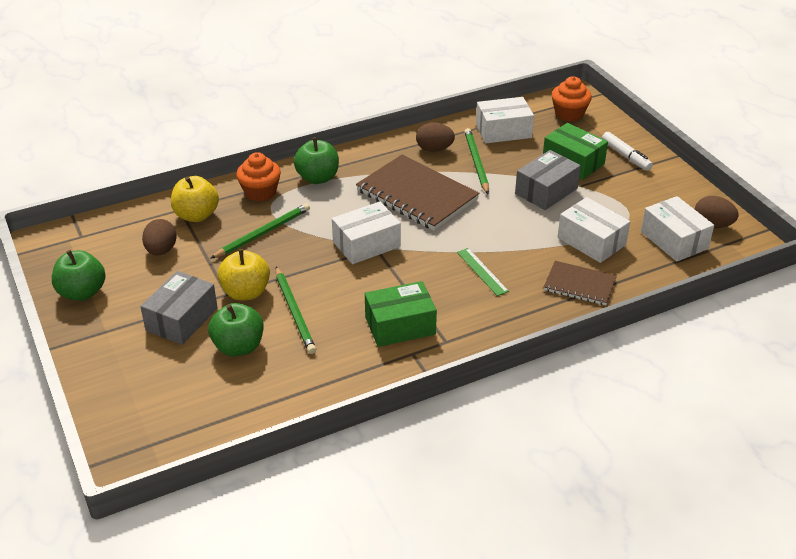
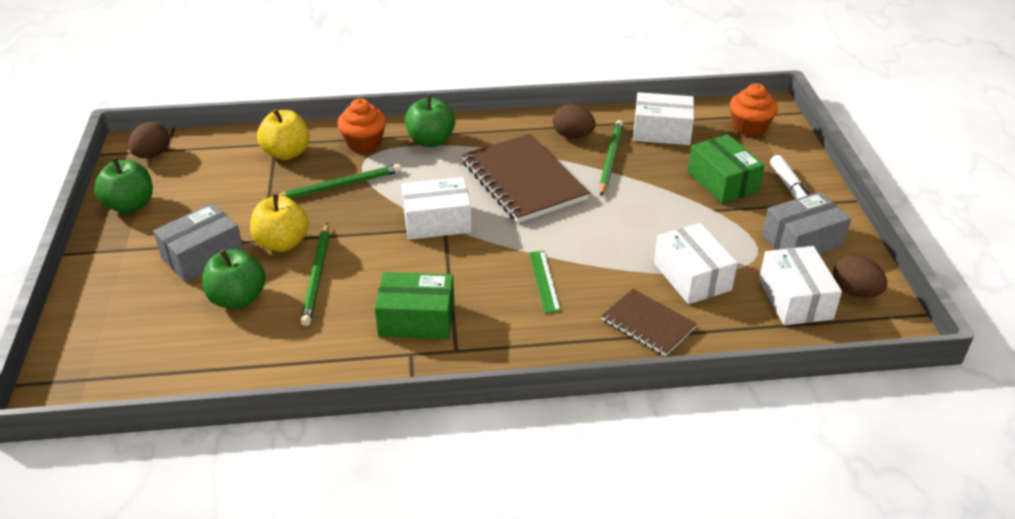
camera: 20 degrees right, 0 degrees up
(161, 250) = (230, 181): brown egg -> brown egg (152, 155)
(546, 191) = (671, 207): grey box -> grey box (802, 241)

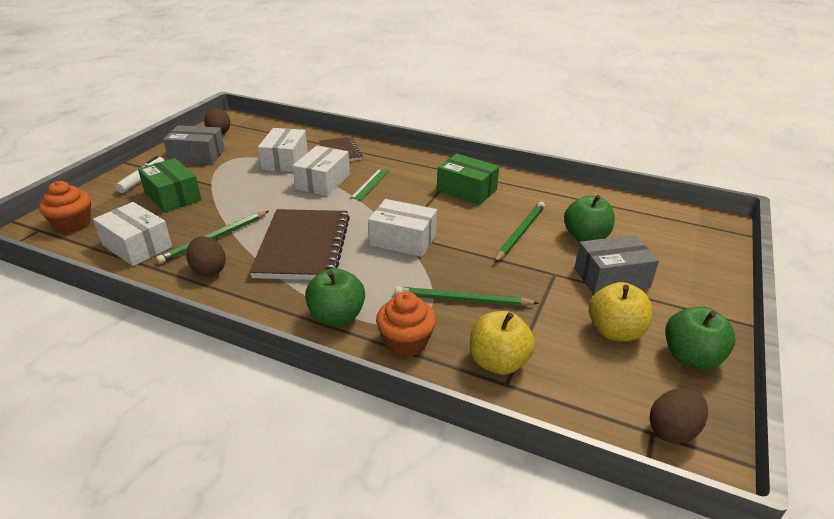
camera: 150 degrees left, 5 degrees down
(282, 243) = (538, 265): yellow apple -> yellow apple (615, 331)
(722, 182) = (173, 196): green box -> green box turned 45 degrees counterclockwise
(795, 299) = (252, 139): white box -> white box (323, 182)

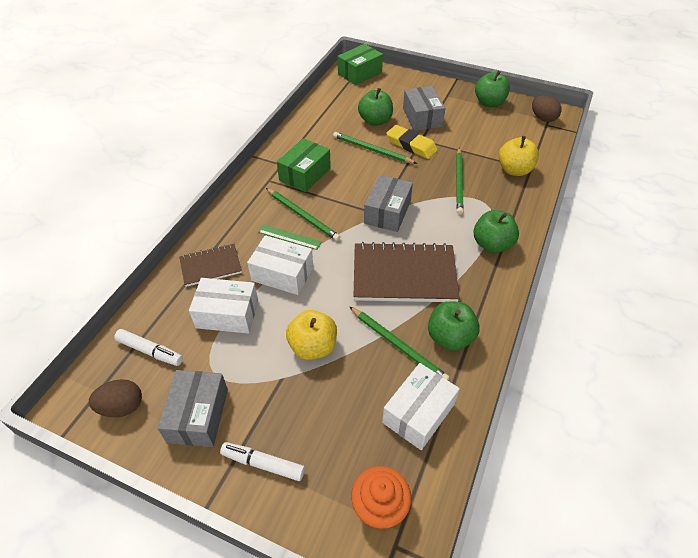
camera: 90 degrees left, 15 degrees up
(173, 196) = (311, 411): green box -> green box (360, 73)
(209, 270) = (450, 337): brown egg -> green apple
(261, 137) = (150, 351): none -> white marker
(400, 190) = (303, 216): none -> green pencil
(403, 240) = (387, 212): white box -> grey box
(406, 342) = (508, 209): orange cupcake -> none
(538, 264) = (411, 145): none -> yellow eraser
(615, 331) = (475, 124): yellow apple -> yellow apple (313, 347)

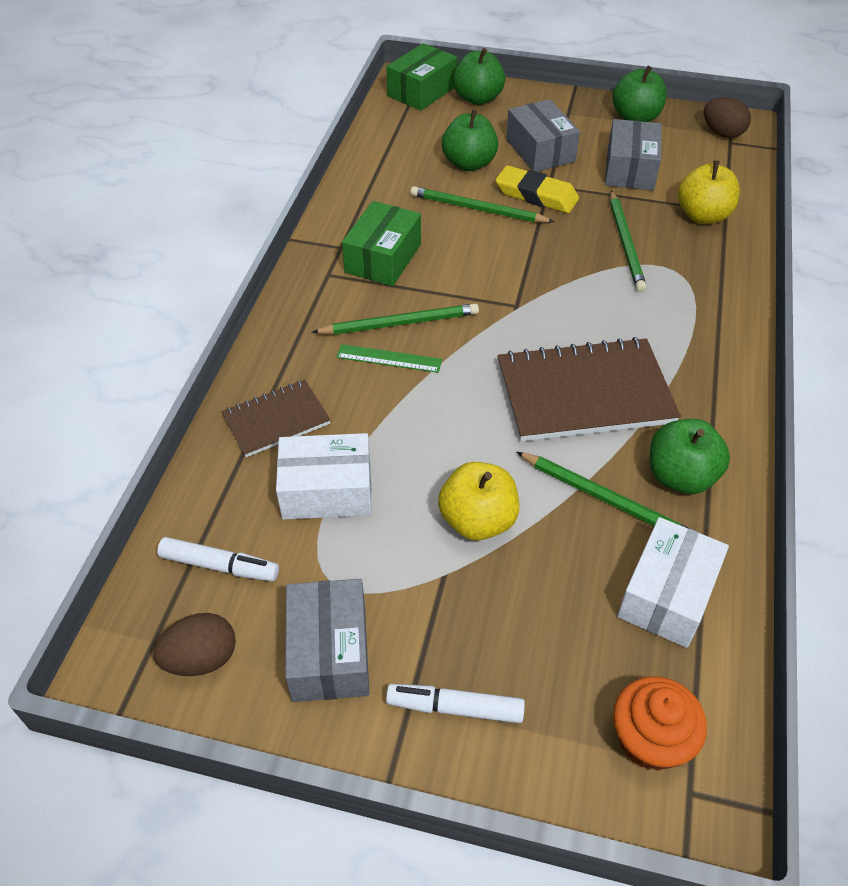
camera: 10 degrees left, 0 degrees up
(282, 274) = (395, 416): white box -> none
(303, 216) = (400, 323): green pencil -> green pencil turned 45 degrees counterclockwise
(387, 212) = (530, 302): grey box -> grey box (630, 169)
(492, 244) = (702, 330): green apple -> green apple (478, 98)

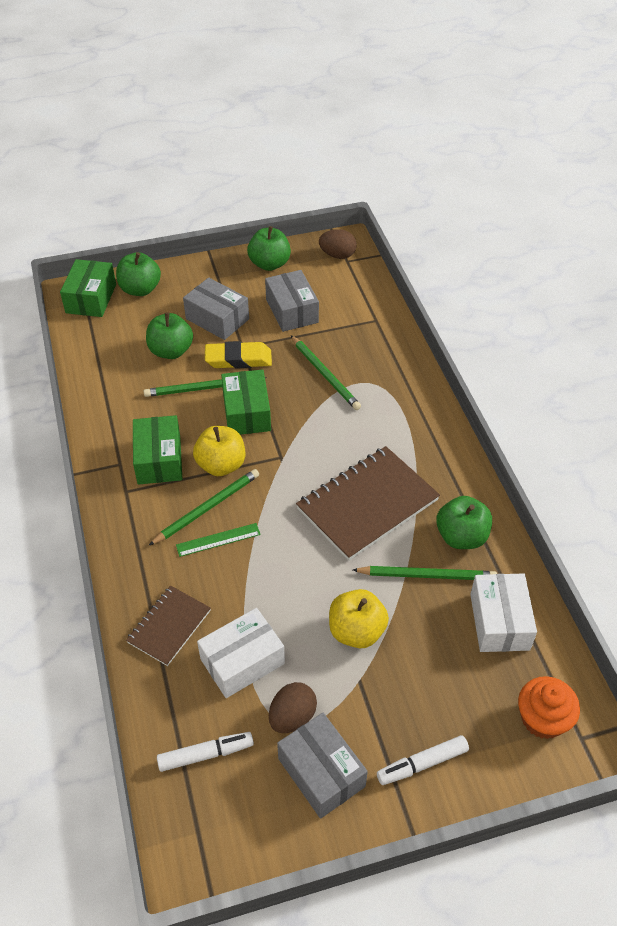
camera: 30 degrees left, 0 degrees up
(201, 658) = (240, 825): brown egg -> brown egg (292, 717)
(509, 248) = (246, 412): none -> green box
(702, 215) = (363, 330): yellow apple -> yellow apple (221, 465)

